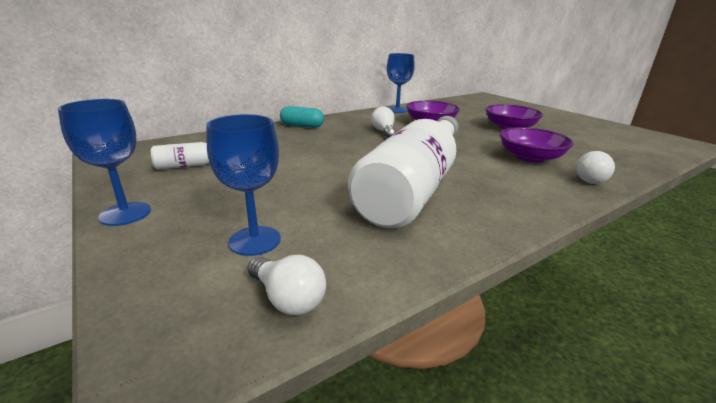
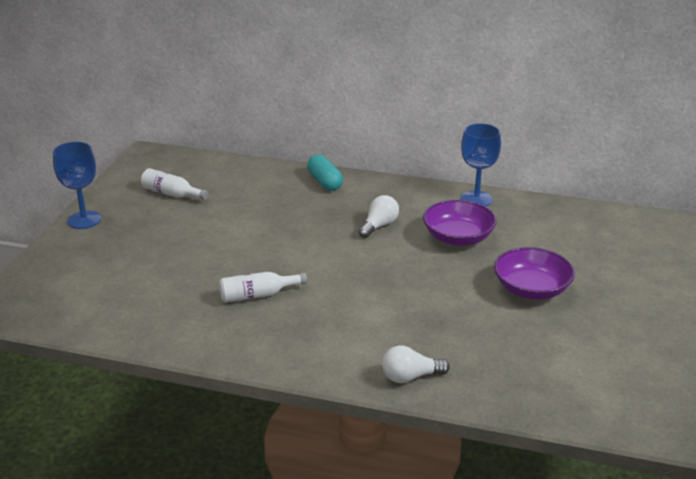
camera: 50 degrees right, 5 degrees up
(255, 240) = (105, 275): blue goblet -> none
(288, 298) = (67, 314): white light bulb -> none
(414, 187) = (258, 295): white bottle -> white bottle, size x0.40
(530, 157) = (428, 329): purple bowl -> none

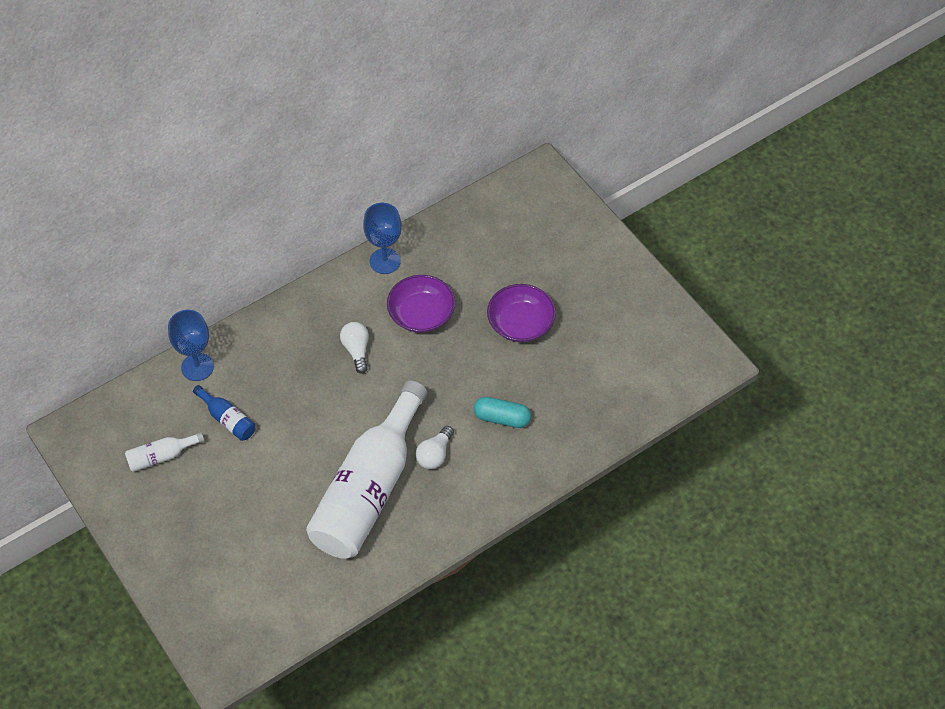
camera: 50 degrees left, 25 degrees up
(84, 220) = (139, 543): blue goblet -> blue goblet (197, 367)
(238, 203) = (227, 419): none -> blue bottle
(258, 295) = (369, 489): white bottle -> white bottle, size x2.49
(325, 182) = (256, 338): turquoise capsule -> turquoise capsule (502, 418)
(410, 377) = (540, 463): white light bulb -> white light bulb (435, 455)

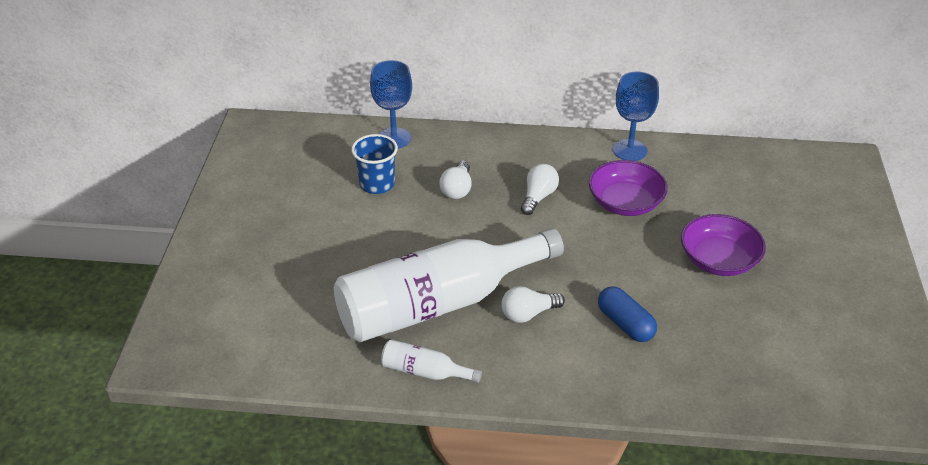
camera: 40 degrees right, 15 degrees down
(161, 456) = (298, 179): white bottle -> white bottle (425, 371)
(227, 419) = (377, 184): blue bottle -> blue cup
(292, 383) = (457, 189): none -> white light bulb
(502, 418) = (625, 324): turquoise capsule -> blue capsule

